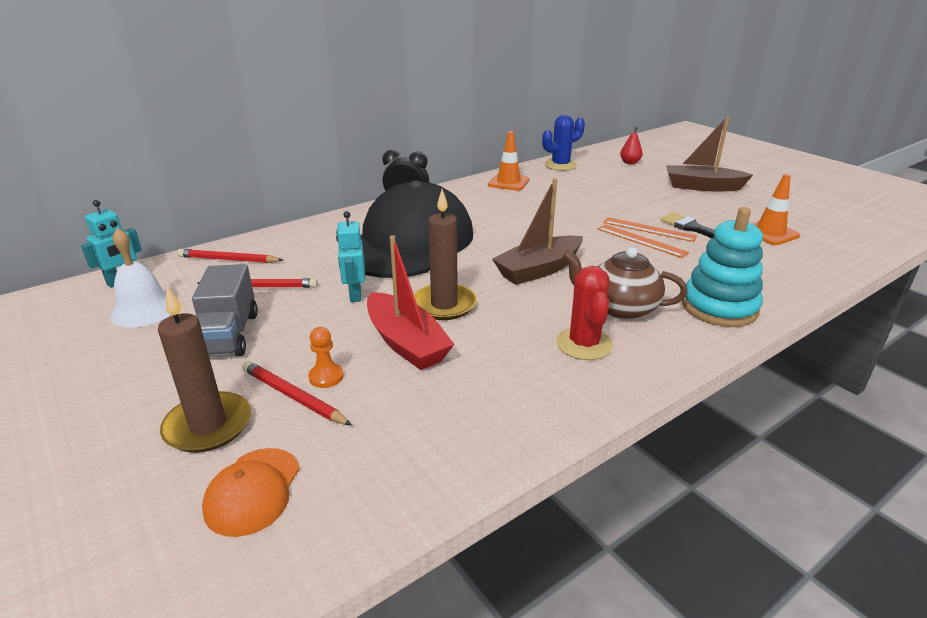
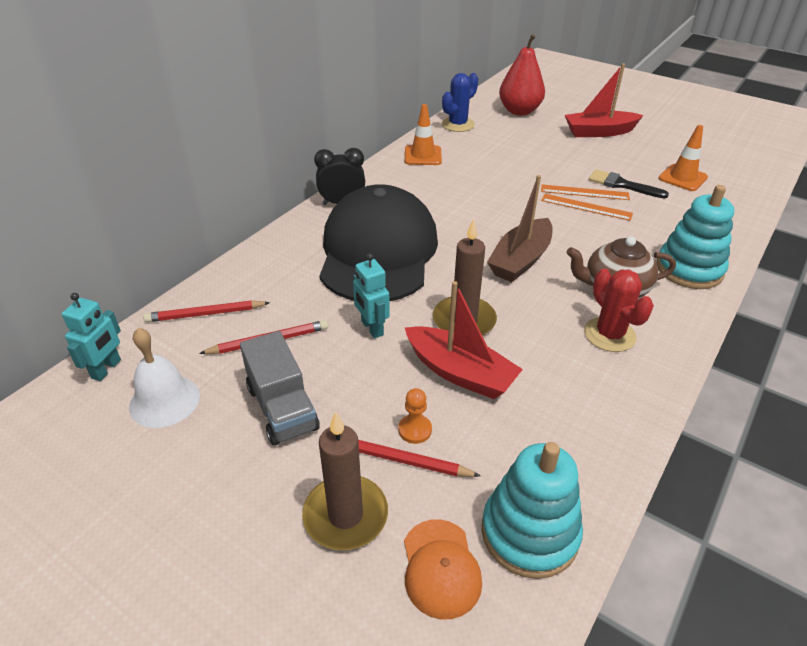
camera: 20 degrees left, 10 degrees up
(362, 487) = (529, 533): none -> turquoise stacking toy
(630, 162) = (519, 111): red pear -> red pear, size x2.07
(702, 187) = (599, 132): brown boat -> red boat

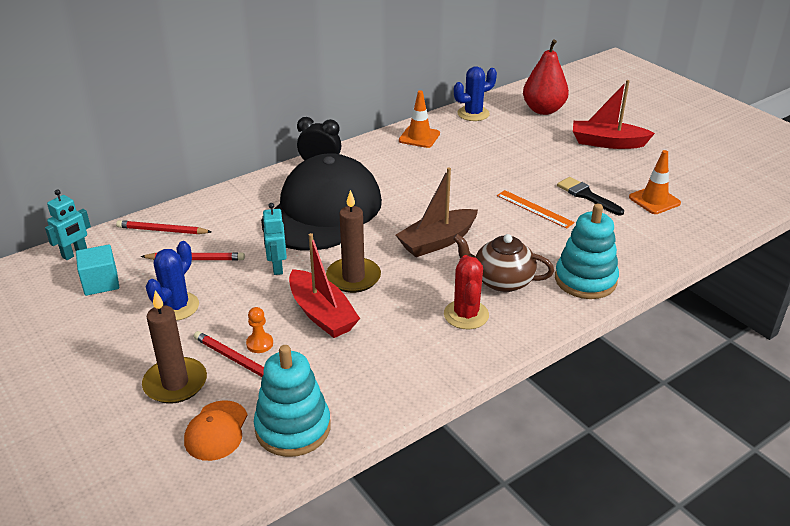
camera: 20 degrees right, 5 degrees down
(164, 401) = (101, 283): white bell -> turquoise cube
(282, 408) = (176, 307): grey truck -> blue cactus
(584, 192) = (544, 196): orange ruler -> none

